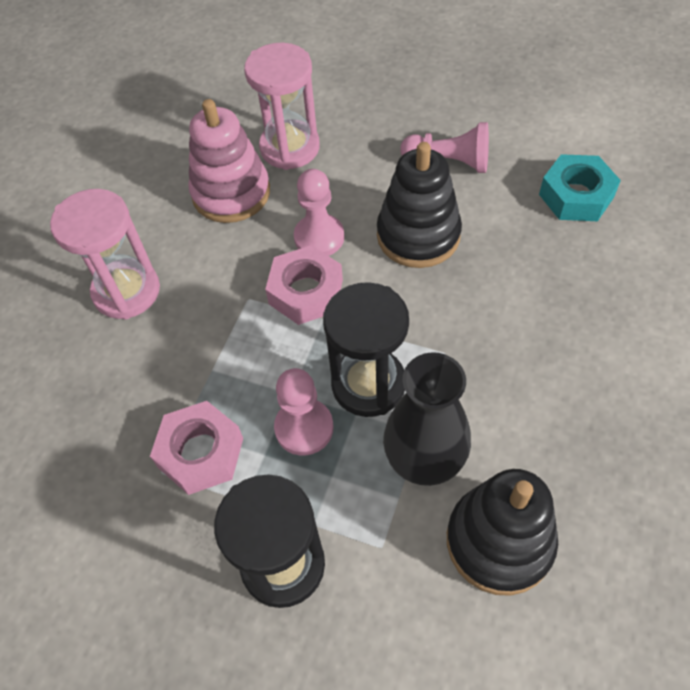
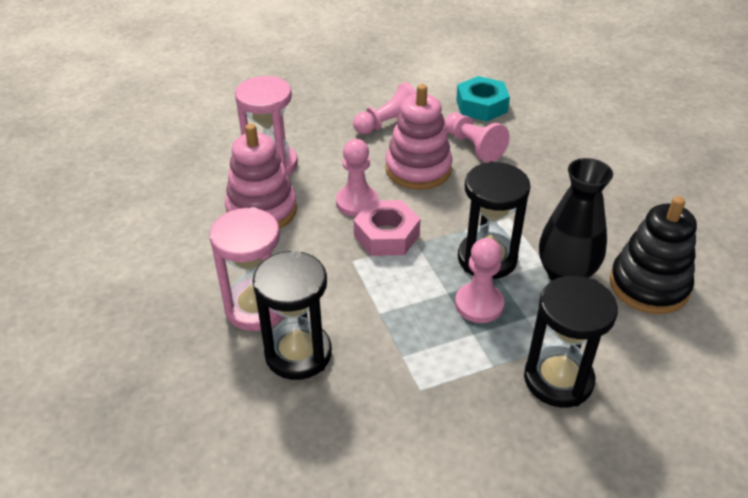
camera: 45 degrees left, 15 degrees down
(110, 360) = (298, 353): none -> black hourglass
(200, 453) = (432, 360): pink nut -> none
(418, 235) = (418, 169): black stacking toy -> pink stacking toy
(506, 243) = (473, 146): none -> pink pawn

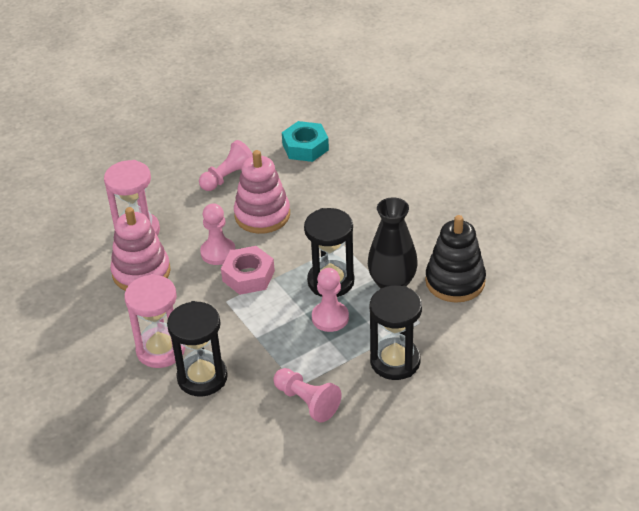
camera: 10 degrees left, 0 degrees up
(473, 146) = (304, 187): pink pawn -> pink pawn (307, 402)

